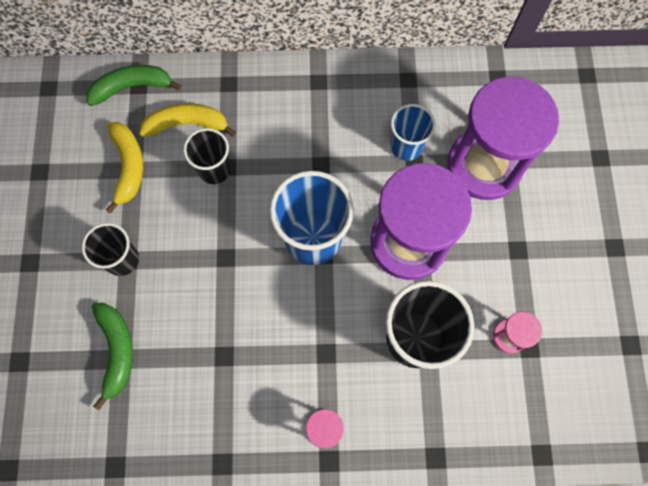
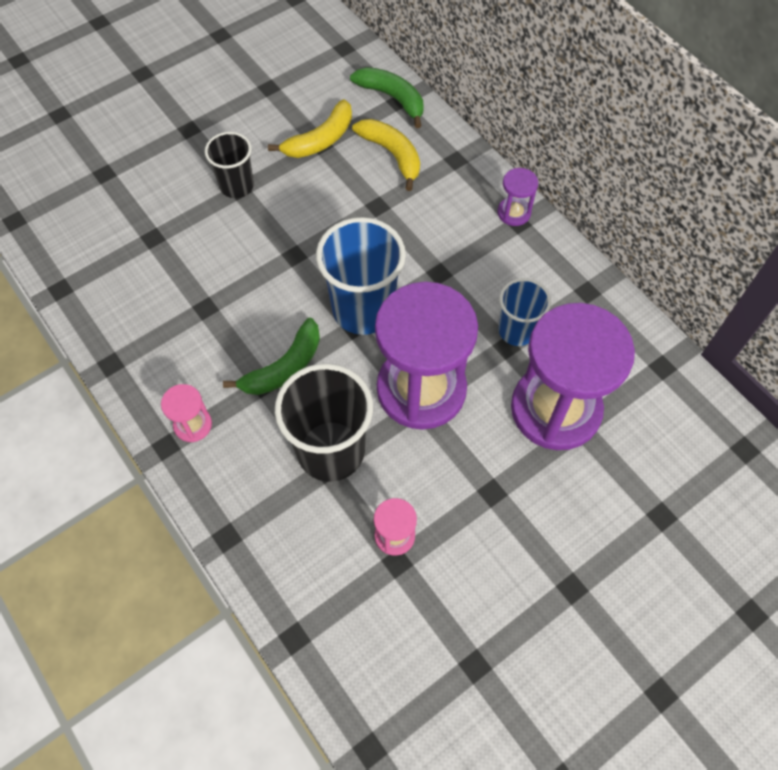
camera: 55 degrees right, 10 degrees down
(117, 350) = (157, 230): green banana -> green banana (284, 367)
(214, 169) = (367, 199): black cup -> none
(307, 78) = (514, 213): none -> purple hourglass

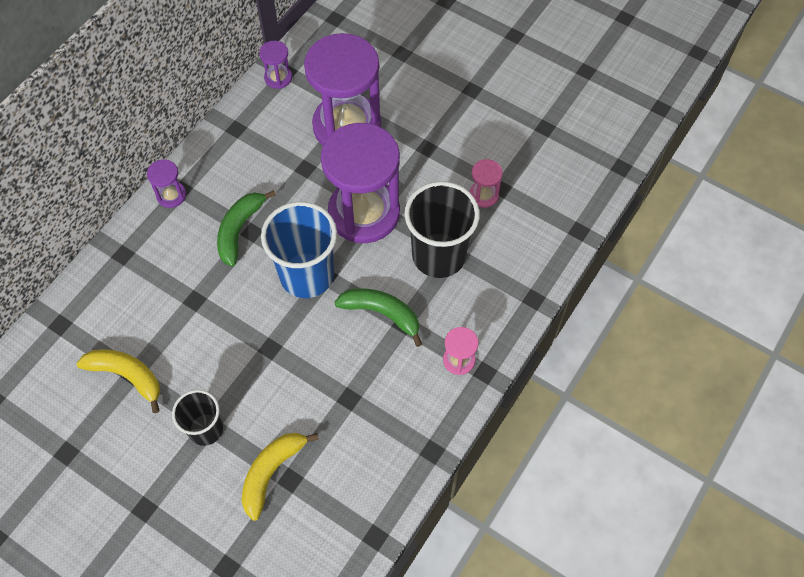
camera: 110 degrees left, 0 degrees up
(392, 98) = (56, 330): green banana -> green banana (239, 230)
(392, 155) = (130, 307): yellow banana -> yellow banana (271, 472)
(516, 330) = (288, 165): blue cup -> none
(654, 354) = (278, 78): none -> purple hourglass

